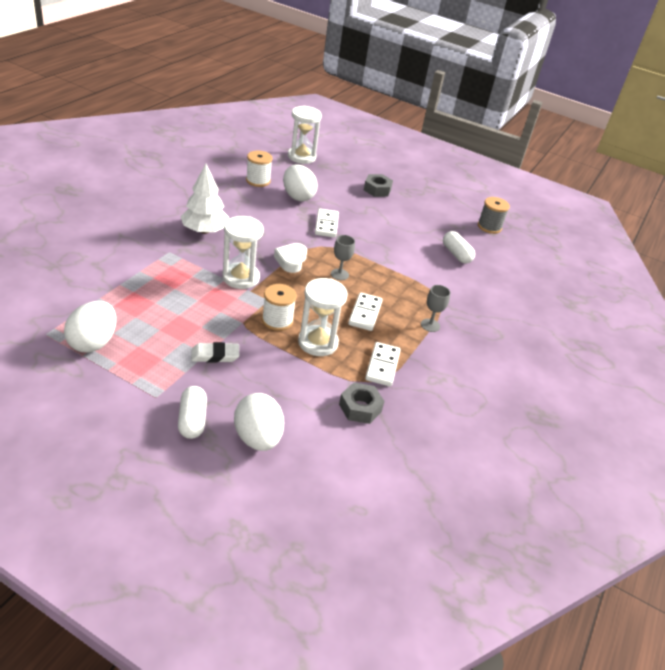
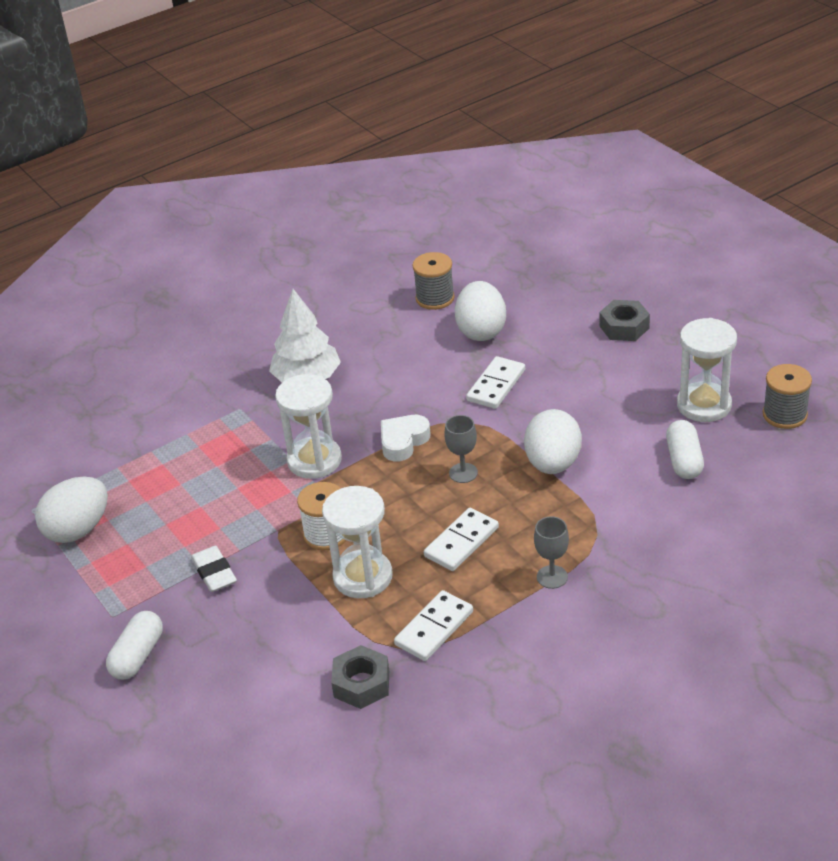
camera: 35 degrees right, 0 degrees up
(215, 355) = (214, 572): white eraser -> white eraser turned 45 degrees clockwise
(258, 181) = (435, 298): white spool -> grey spool
(258, 438) = (202, 696): white egg -> white egg (553, 464)
(301, 157) = (532, 257): white hourglass -> white hourglass (704, 405)

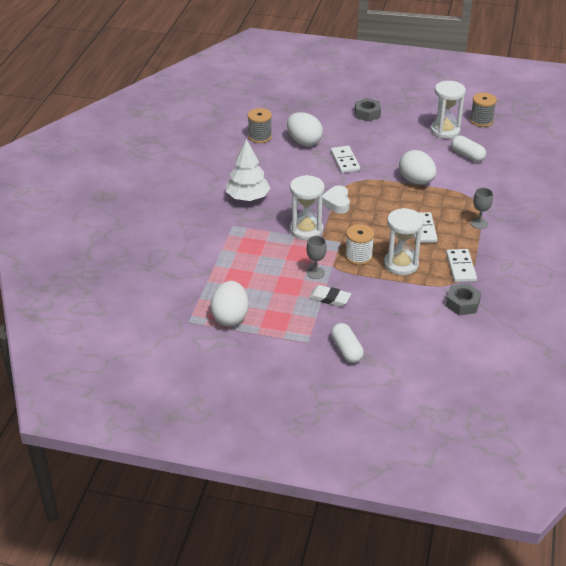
camera: 45 degrees left, 0 degrees up
(463, 473) = (383, 202): grey goblet -> grey goblet (315, 273)

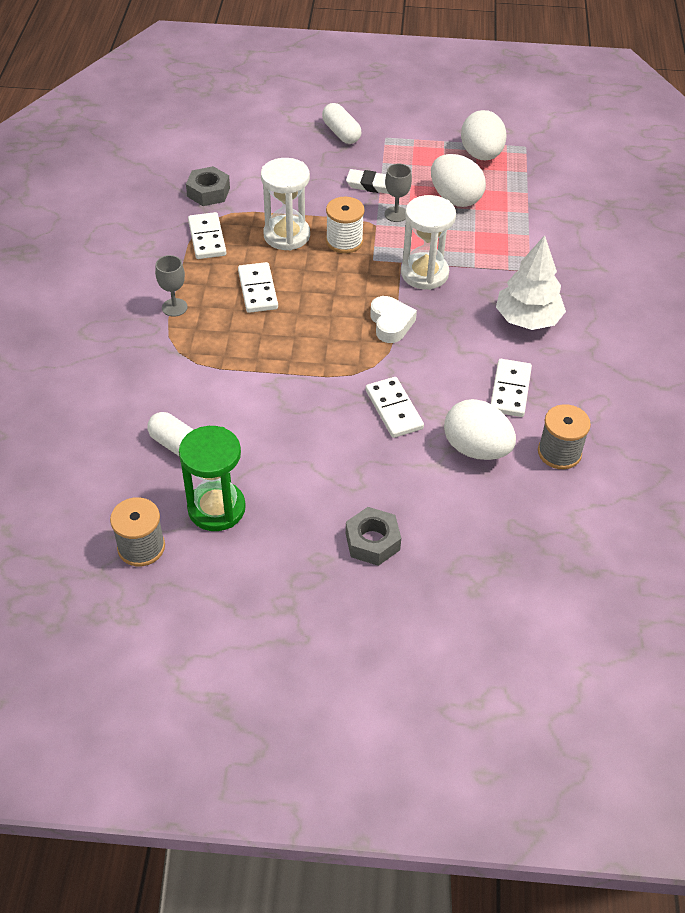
camera: 170 degrees right, 10 degrees up
(274, 164) = (510, 390): none -> white domino
(416, 181) = (269, 378): white egg -> white egg (455, 198)
(445, 130) = (216, 508): white hourglass -> green hourglass

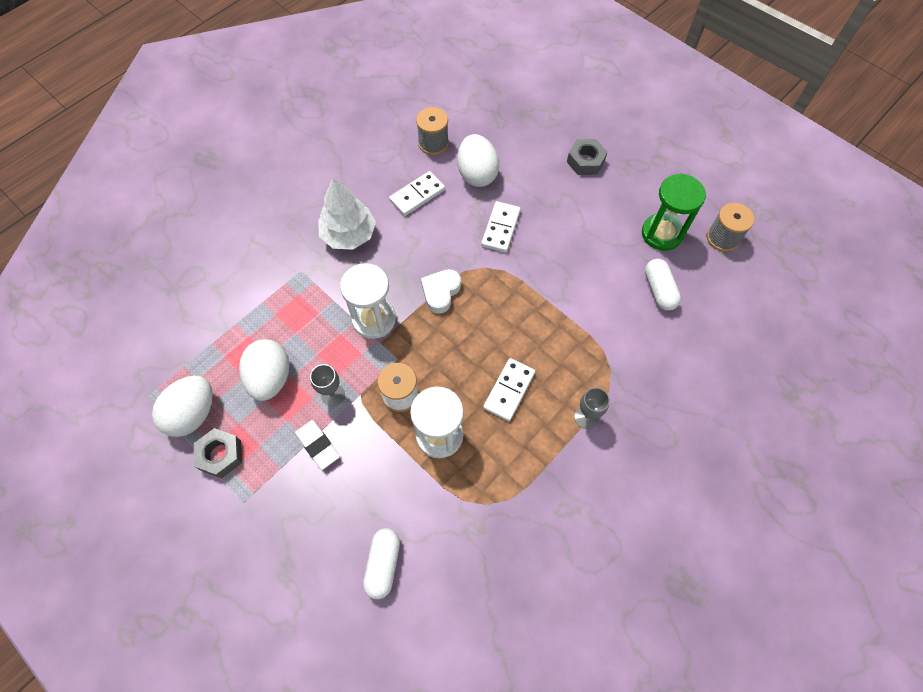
camera: 140 degrees left, 15 degrees up
(207, 238) = (507, 481): white domino -> none
(208, 192) = (462, 545): grey nut -> grey nut (220, 455)
(341, 133) = (273, 541): white capsule -> white capsule (383, 564)

